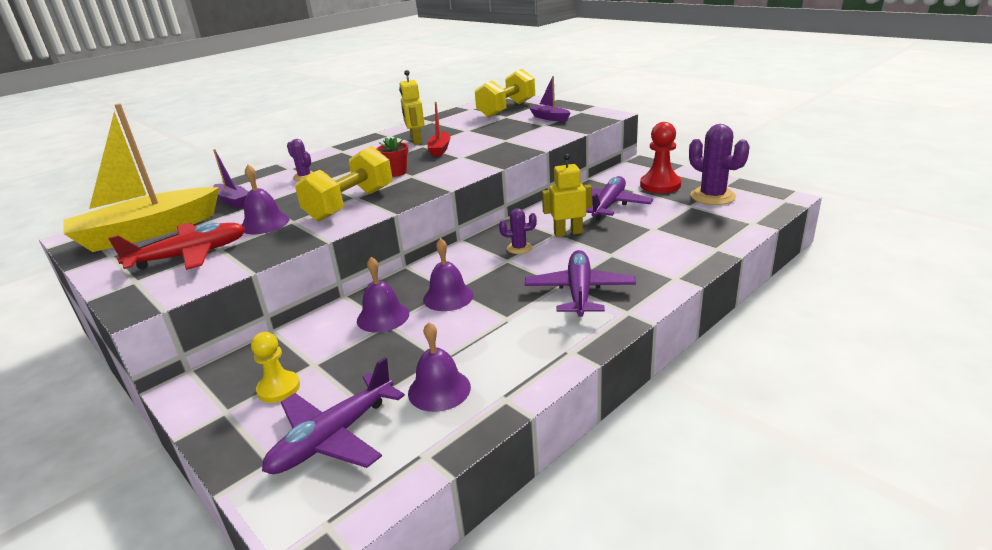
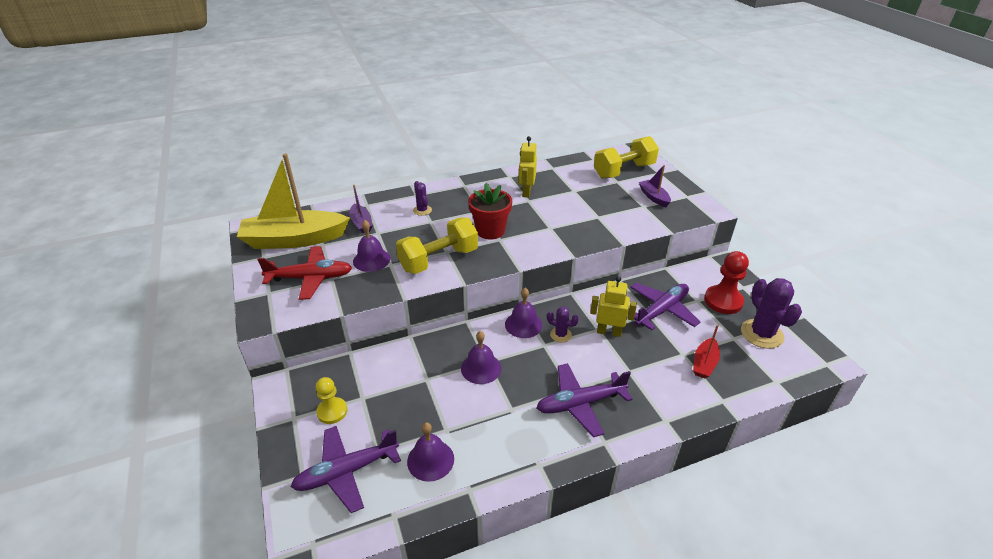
camera: 20 degrees right, 10 degrees up
(383, 317) = (426, 370): purple bell -> purple bell (523, 324)
(396, 172) = (490, 231): red flower pot -> red flower pot, size x1.62
(440, 149) = (539, 211): red boat -> red boat (704, 363)
(579, 291) = (580, 404): purple plane -> purple plane turned 135 degrees counterclockwise

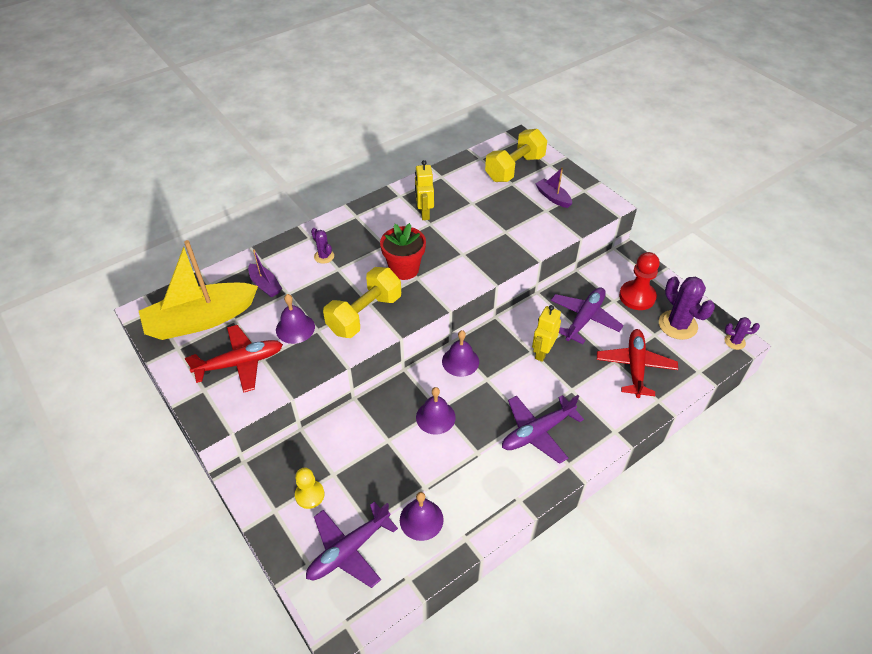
camera: 15 degrees left, 10 degrees up
(560, 334) = (499, 365): purple cactus -> purple cactus (734, 341)
(609, 332) = (542, 352): yellow robot -> yellow robot turned 60 degrees counterclockwise
(704, 363) = (635, 366): red boat -> red plane

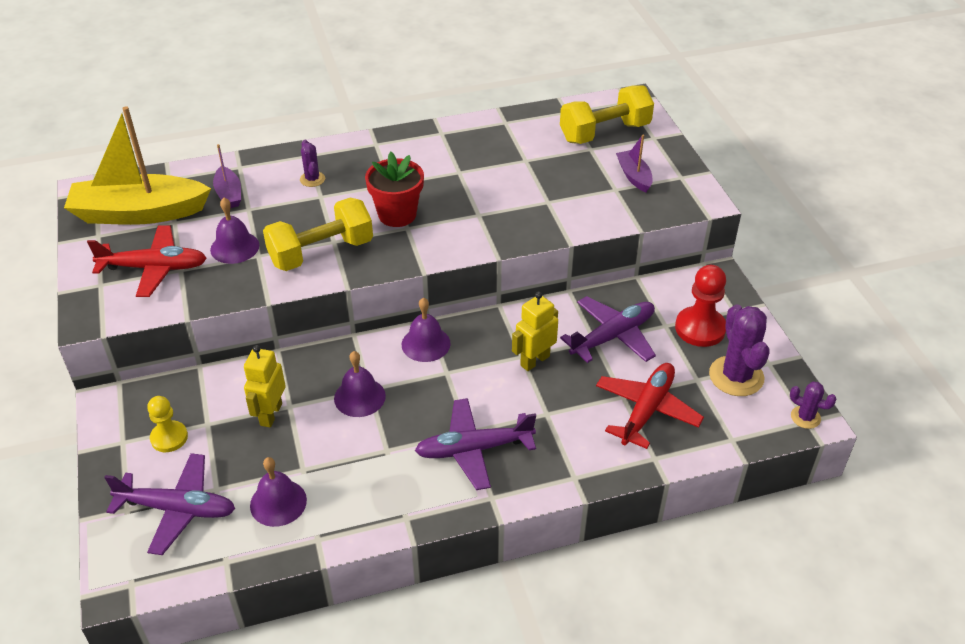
camera: 20 degrees right, 5 degrees down
(348, 550) = (178, 509): purple plane -> purple plane turned 150 degrees counterclockwise
(424, 213) = (459, 158): yellow robot -> yellow robot (270, 414)

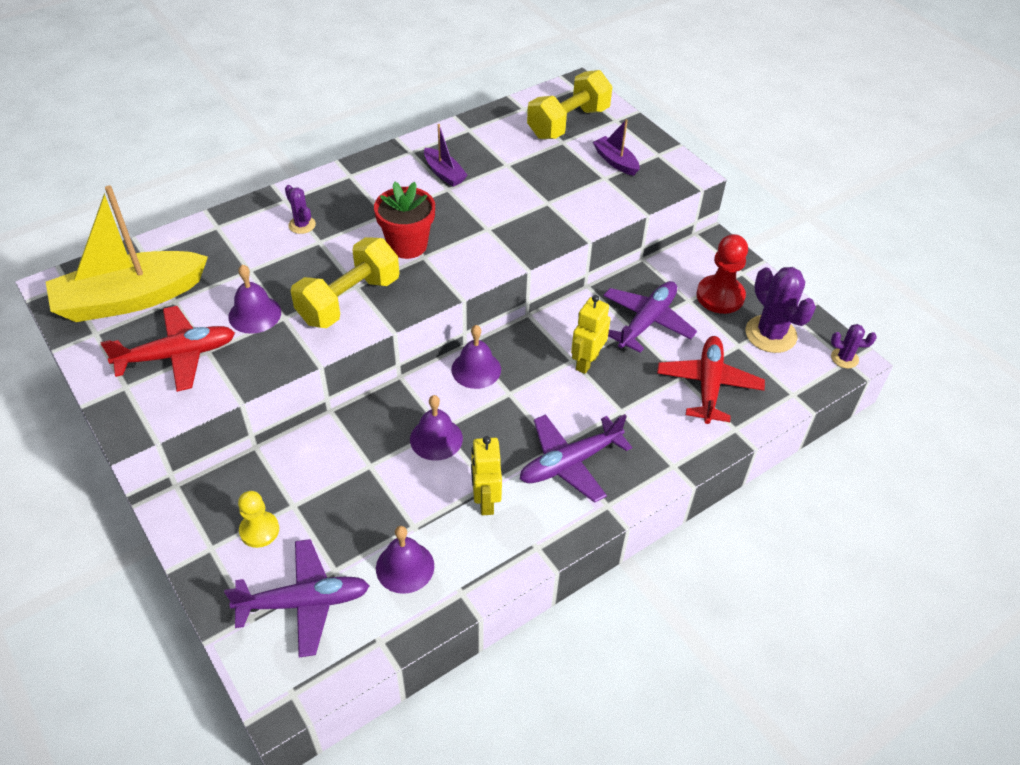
camera: 20 degrees left, 5 degrees up
(229, 194) = (220, 258): purple boat -> purple boat (444, 173)
(270, 414) = (354, 479): yellow robot -> yellow robot (485, 500)

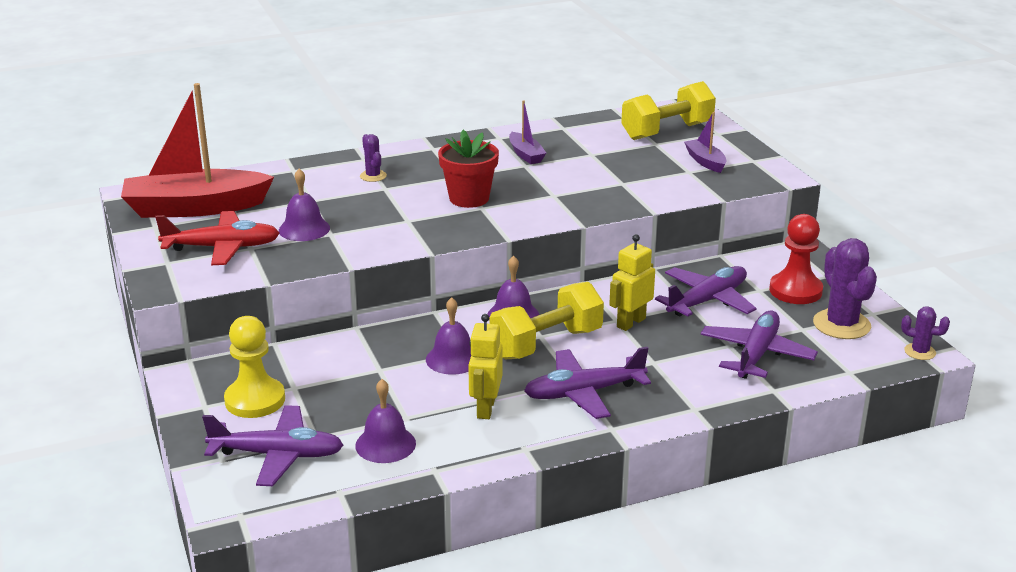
camera: 15 degrees right, 20 degrees down
(130, 299) = (195, 208): yellow boat -> red boat
(259, 530) = (255, 400): yellow pawn -> yellow pawn, size x1.52
(349, 300) = (397, 229): yellow dumbbell -> yellow dumbbell (546, 343)
(708, 385) = (756, 354): red plane -> purple plane

